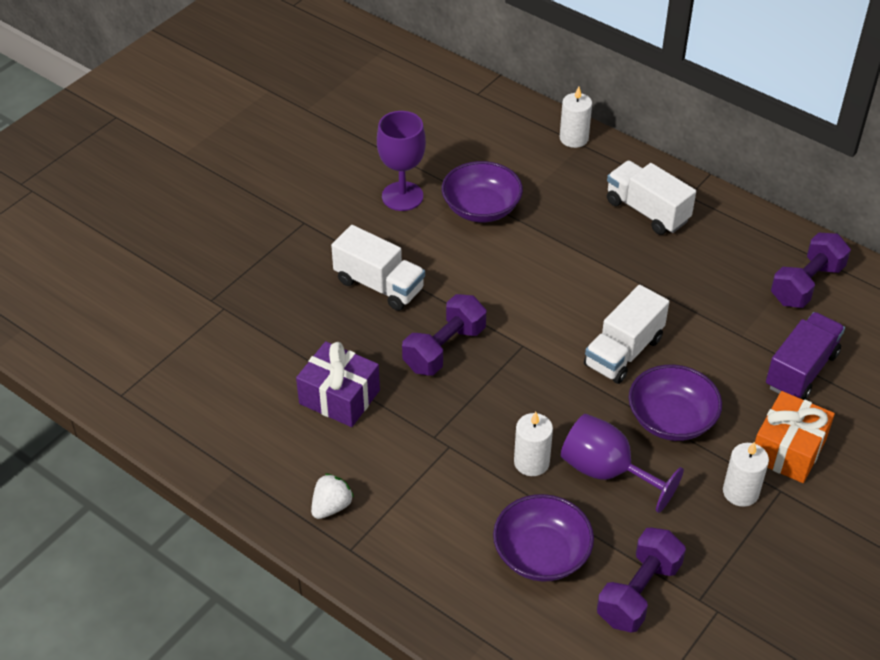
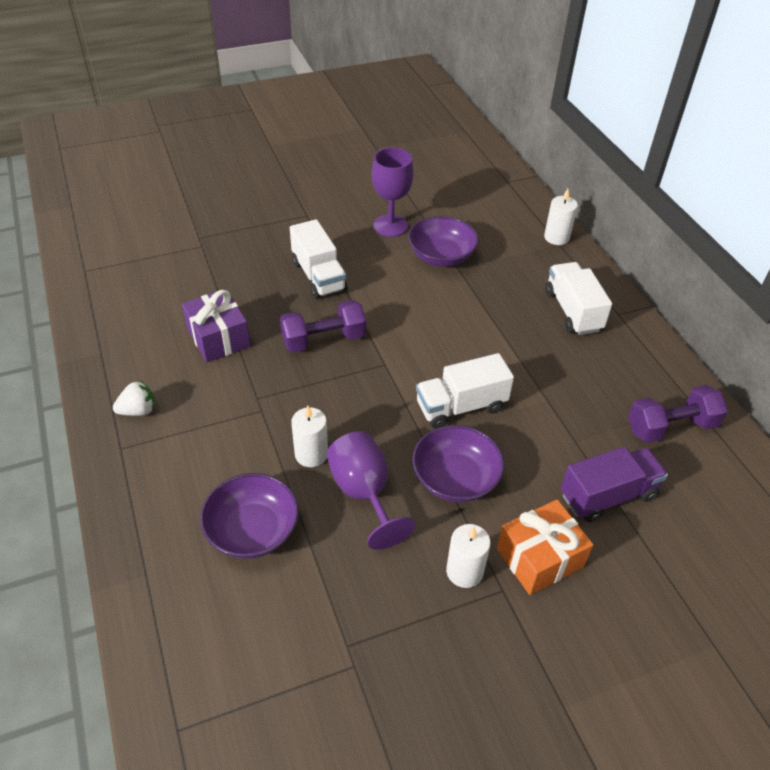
camera: 30 degrees right, 0 degrees up
(638, 592) = (301, 608): purple dumbbell -> none

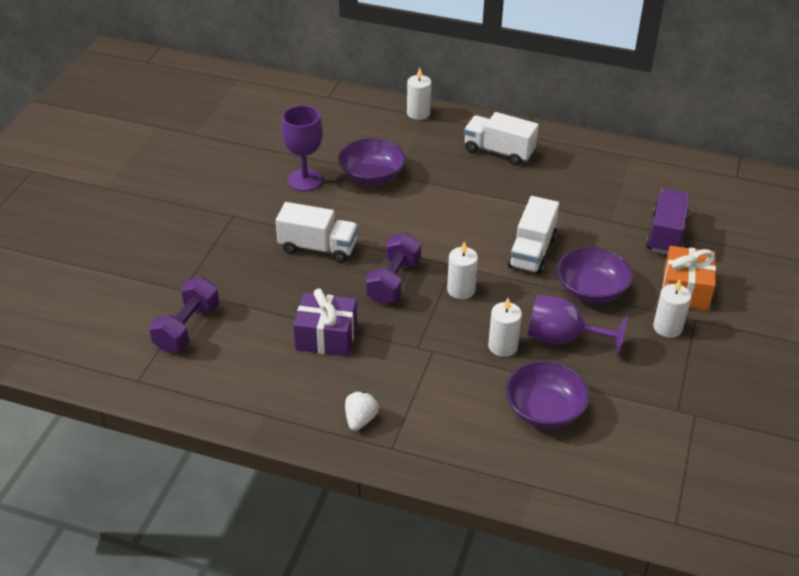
camera: 50 degrees left, 5 degrees down
(357, 386) = (461, 290): none -> white candle
(671, 427) = (639, 176): purple dumbbell -> purple dumbbell (187, 328)

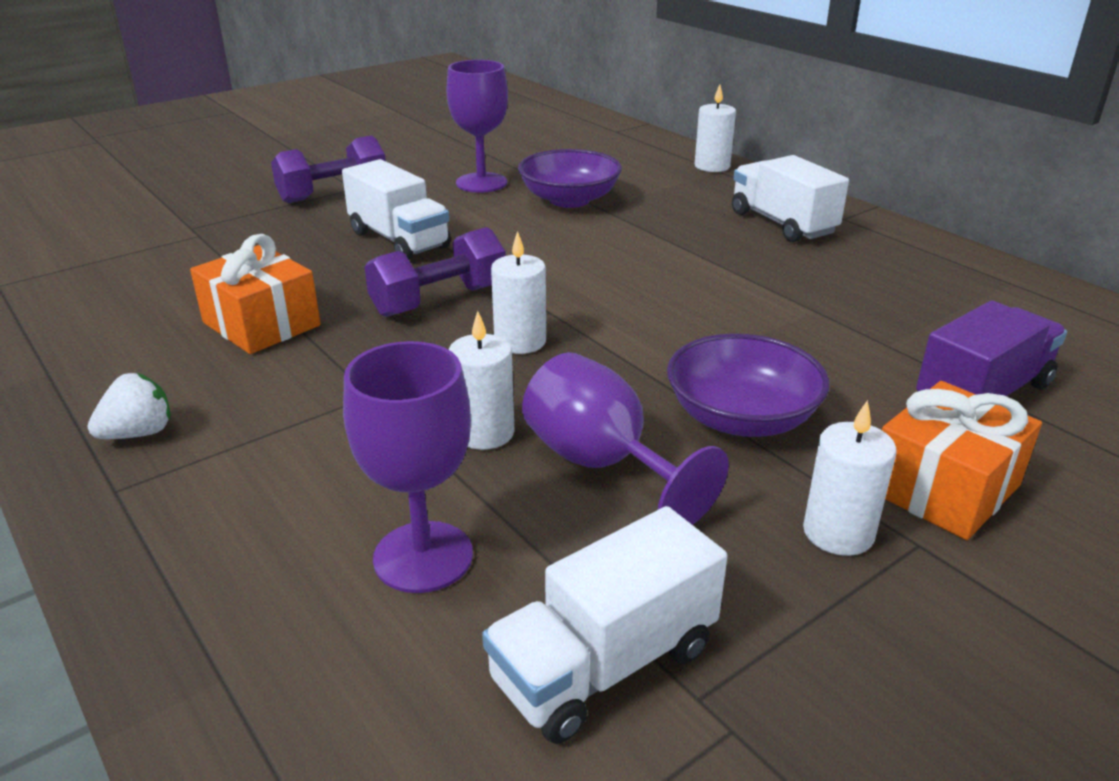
camera: 35 degrees right, 10 degrees down
(187, 328) = (133, 259): purple dumbbell -> purple dumbbell (333, 193)
(326, 337) = (261, 324): purple gift -> orange gift
(532, 252) = (694, 337): white truck -> white truck (604, 664)
(544, 410) = (423, 557): purple bowl -> purple goblet

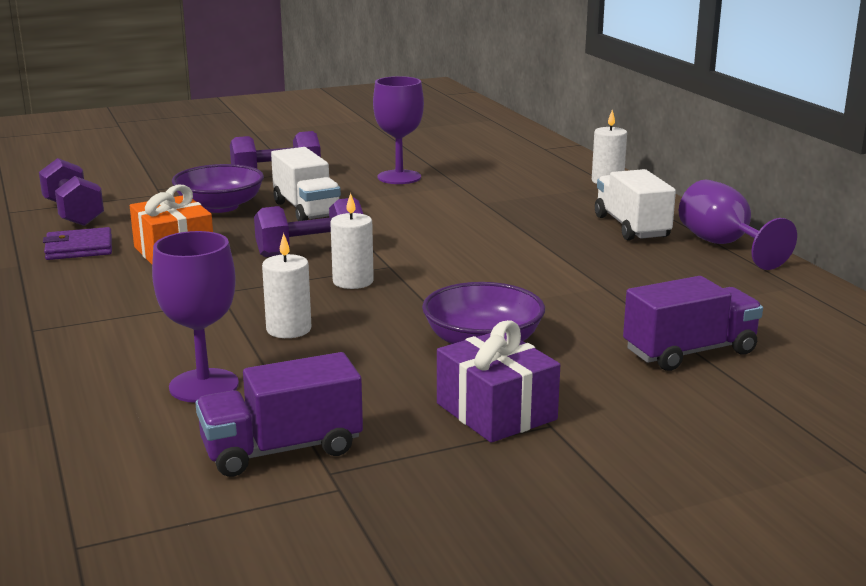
camera: 15 degrees right, 10 degrees down
(93, 278) = (73, 213): none -> purple dumbbell
(125, 334) = (79, 248): none -> purple wallet
(139, 433) = (61, 303): white strawberry -> none
(569, 200) = (463, 195): purple bowl -> purple bowl (220, 206)
(602, 464) = (358, 356): purple goblet -> purple goblet (723, 245)
(604, 664) = (282, 449): white truck -> purple truck
(838, 533) = (496, 411): white candle -> purple gift
(944, 488) = (600, 399): orange gift -> none

